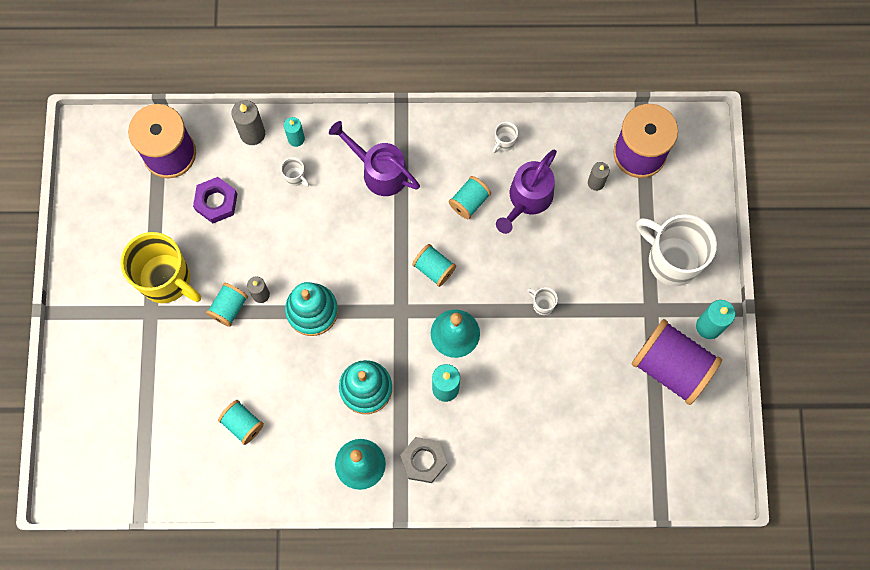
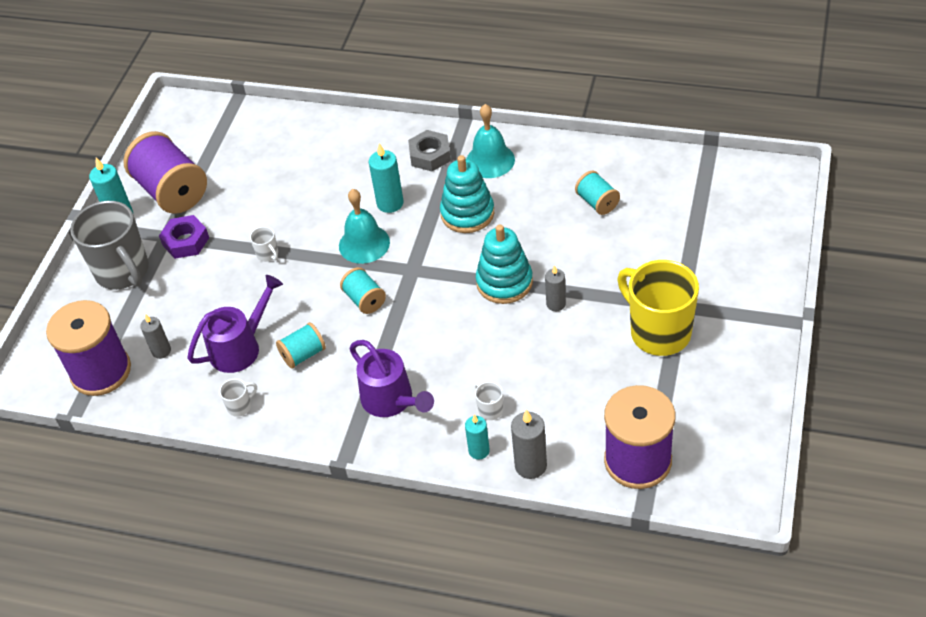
camera: 160 degrees left, 25 degrees down
(216, 202) = (589, 399): purple nut -> purple nut (185, 241)
(229, 308) = (593, 297): turquoise spool -> none
(672, 260) = (123, 272): white mug -> grey mug

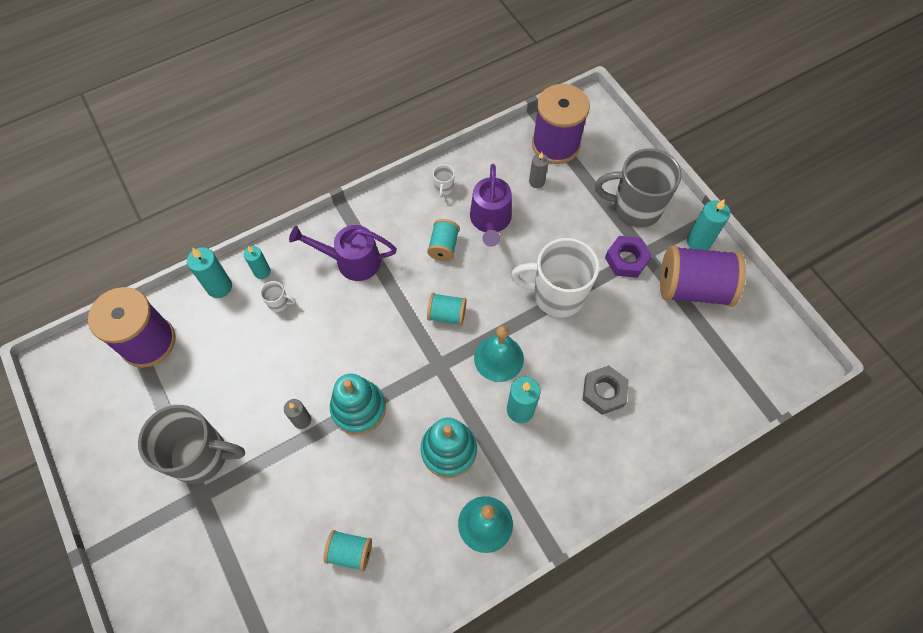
camera: 130 degrees right, 15 degrees up
(268, 254) = (556, 295): white mug -> white mug, size x2.49
(430, 155) = (541, 486): grey nut -> grey nut (604, 392)
(530, 465) = (219, 287): grey candle -> turquoise candle
(658, 332) = (201, 456): yellow mug -> grey mug

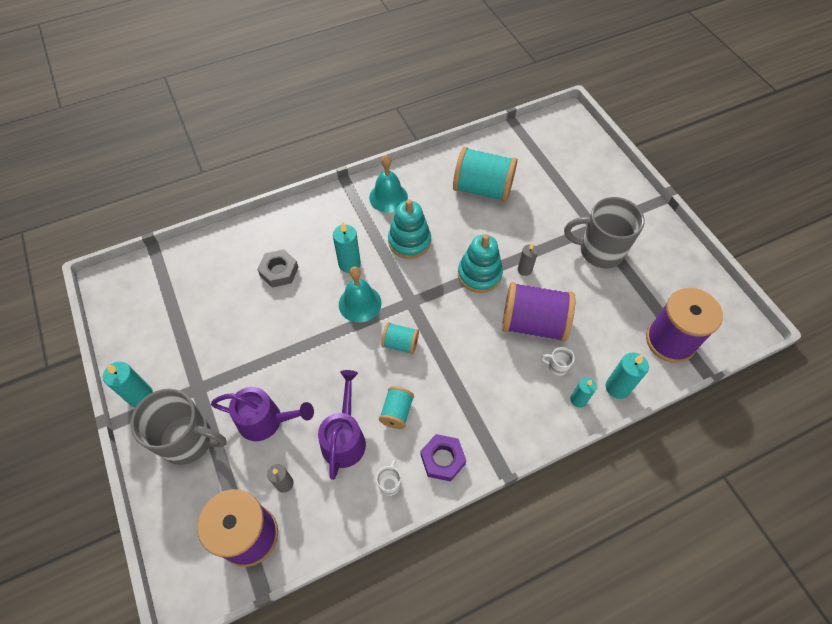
camera: 175 degrees left, 5 degrees down
(350, 552) = (482, 189): turquoise spool -> turquoise spool, size x1.96
(351, 261) = (490, 404): purple watering can -> purple watering can (266, 421)
(556, 295) = (296, 354): white mug -> none
(626, 259) = (219, 383): purple nut -> purple nut (442, 459)
(692, 288) = (168, 350): purple spool -> purple spool (533, 323)

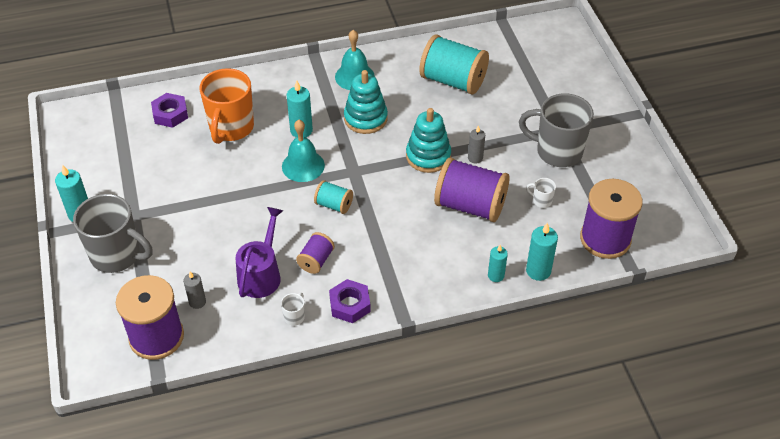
camera: 10 degrees right, 10 degrees down
(214, 264) = (170, 114): none -> purple nut
(266, 421) = (191, 250): purple watering can -> none
(279, 271) = (231, 128): grey nut -> orange mug
(397, 412) = (316, 260): turquoise spool -> purple spool
(557, 367) = (483, 245): white mug -> white mug (541, 201)

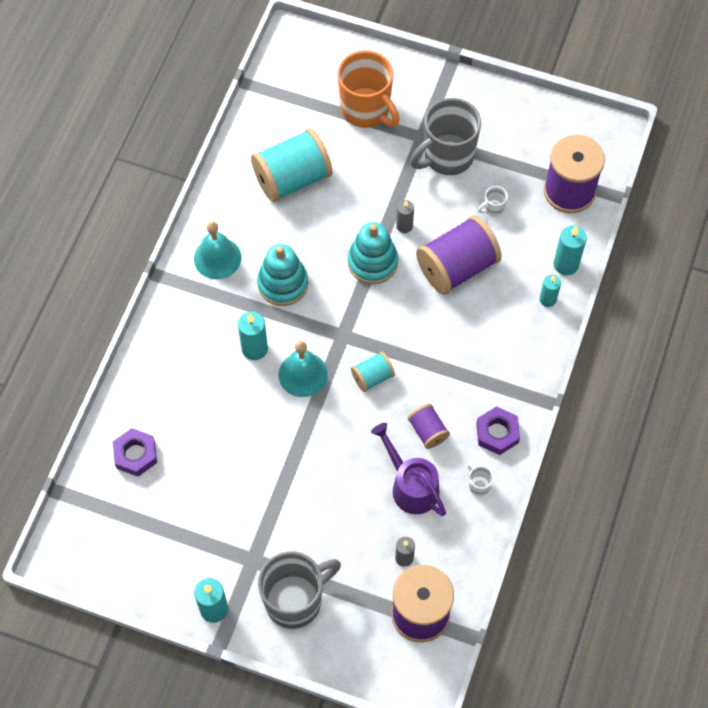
camera: 55 degrees left, 15 degrees up
(231, 128) = (201, 409): orange mug -> orange mug (366, 110)

